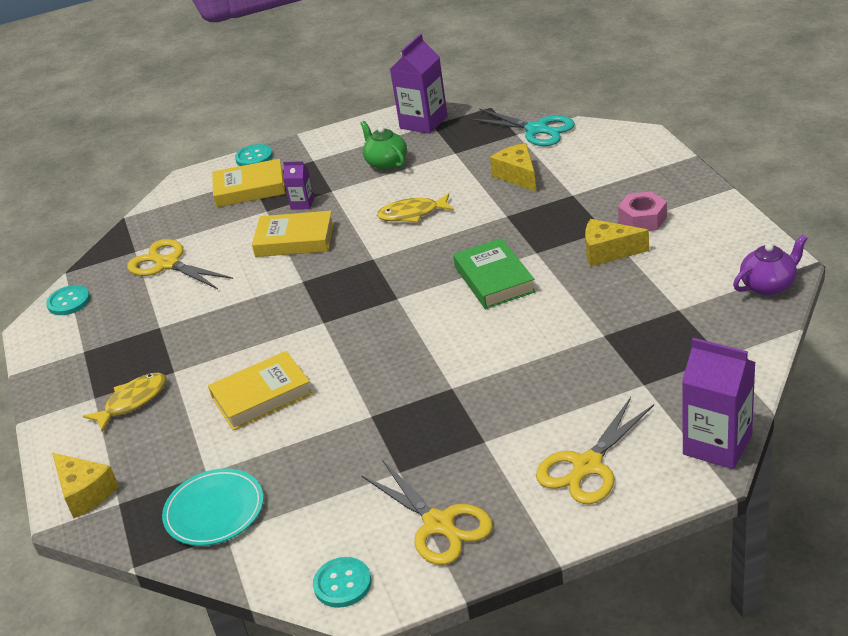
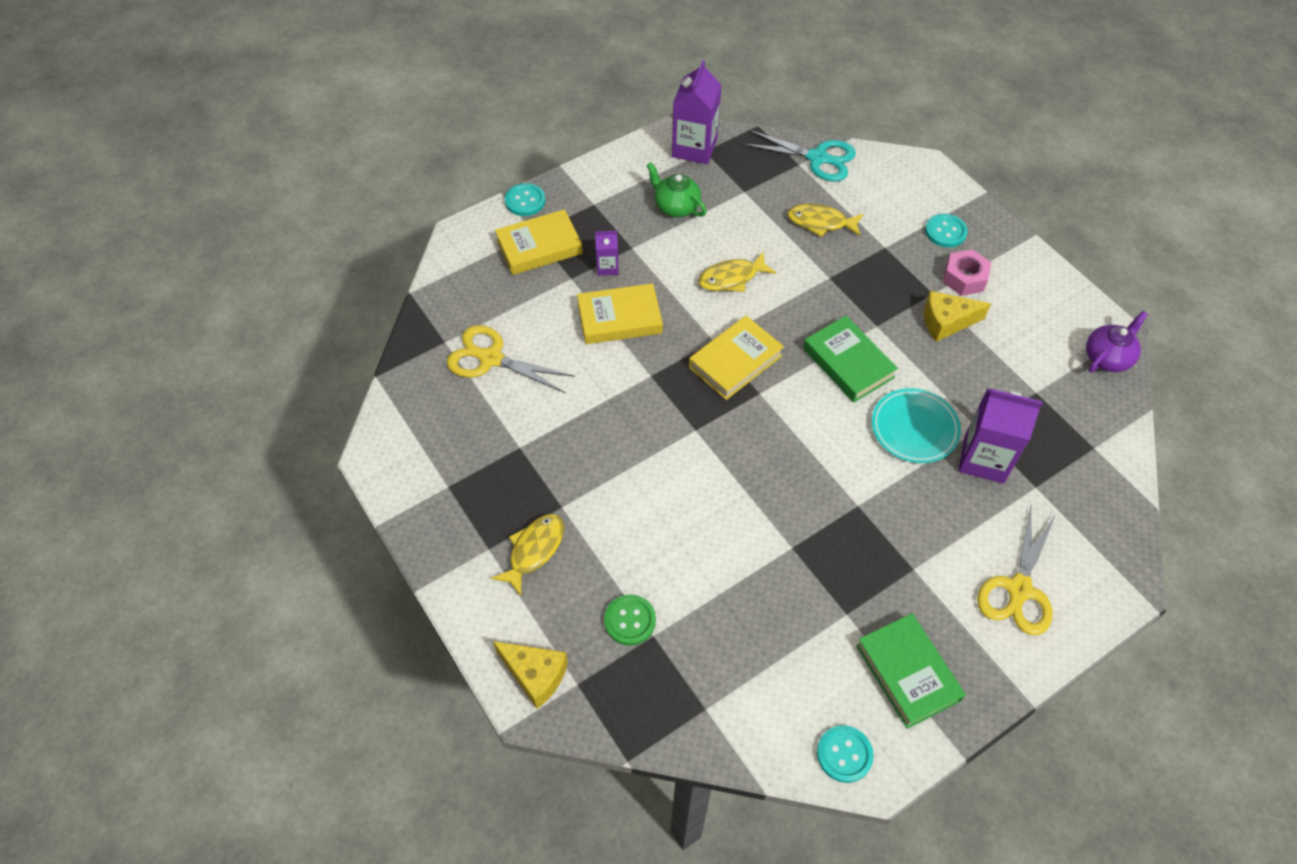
camera: 20 degrees left, 20 degrees up
(69, 302) = (399, 418): turquoise button -> turquoise button (945, 232)
(190, 460) = (630, 620): none -> green button
(214, 511) = (682, 682): turquoise plate -> turquoise plate (914, 428)
(262, 396) = (670, 532): yellow book -> yellow book (735, 361)
(438, 524) = (907, 673): yellow scissors -> green book
(517, 176) = (821, 222): yellow cheese -> yellow fish
(717, 445) = (1124, 553): purple carton -> purple carton (984, 459)

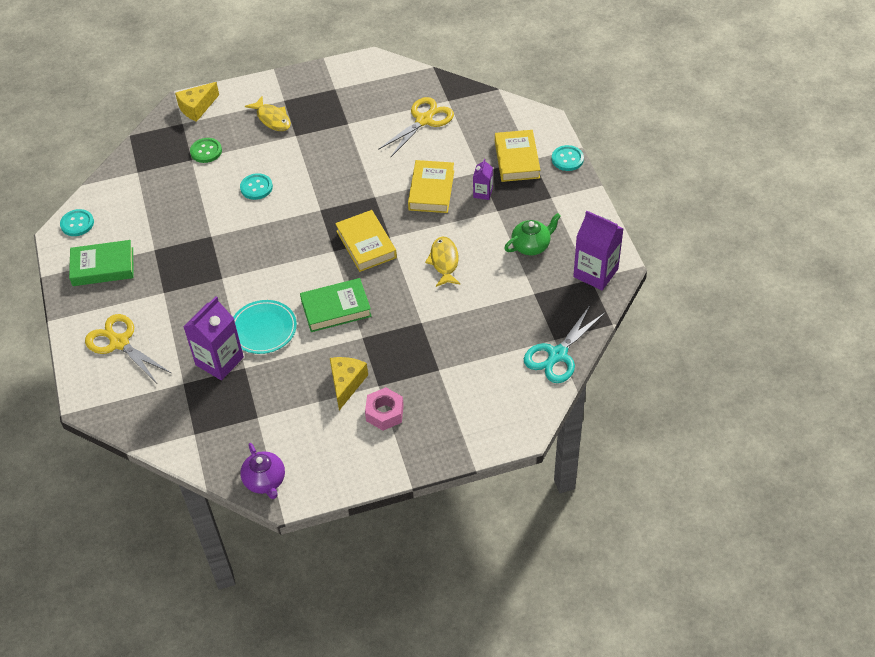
camera: 110 degrees right, 5 degrees down
(821, 222) = (481, 334): yellow fish -> none
(945, 232) = (439, 419): turquoise button -> turquoise button (256, 187)

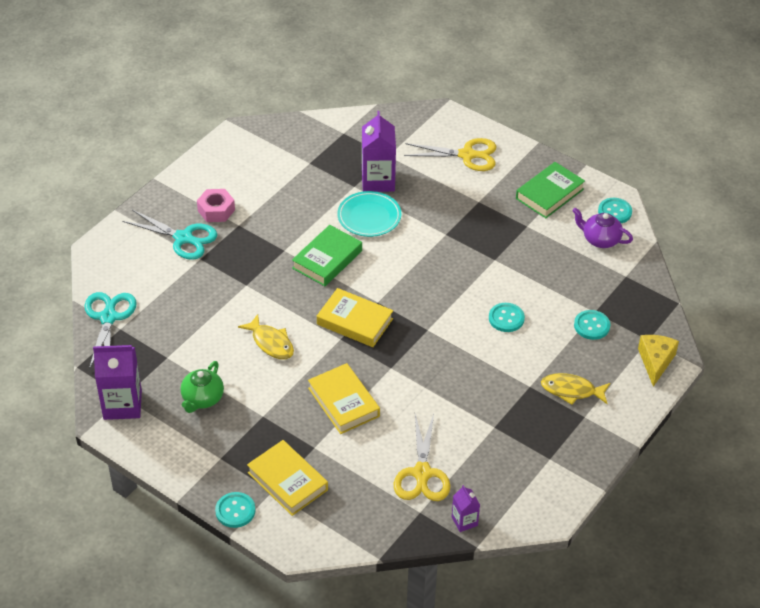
camera: 140 degrees right, 5 degrees down
(206, 151) = (591, 326): green button -> turquoise button
(265, 481) = (263, 133): purple teapot -> purple teapot (600, 239)
(346, 383) = (265, 214): yellow cheese -> none
(437, 399) = (183, 238): none -> turquoise scissors
(483, 193) = (292, 426): purple carton -> purple carton (464, 521)

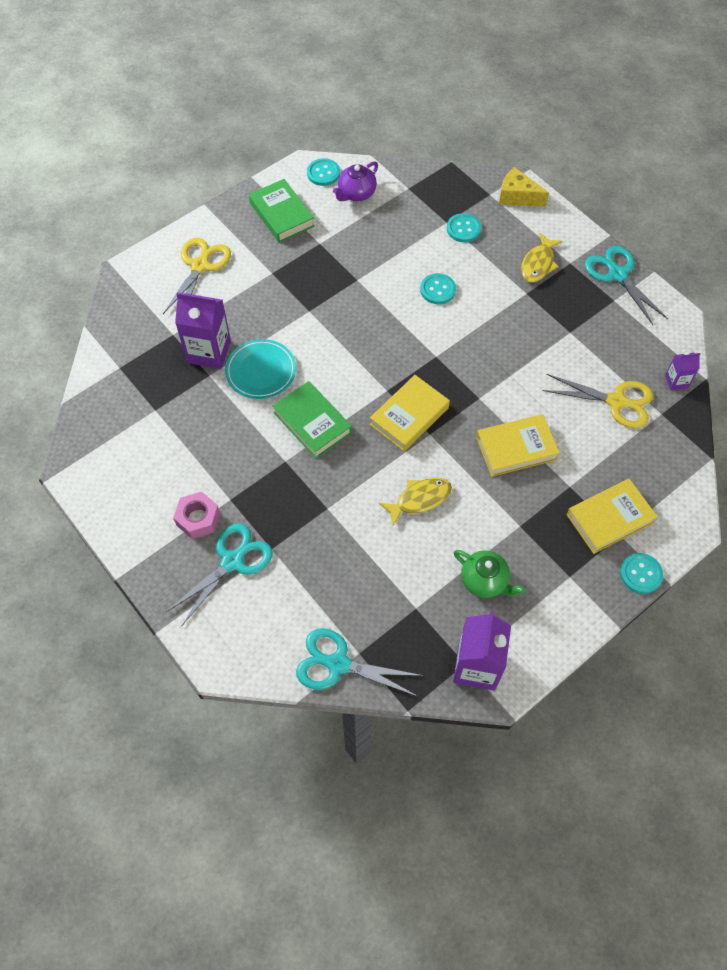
camera: 75 degrees left, 15 degrees up
(585, 458) = (617, 275): none -> turquoise scissors

